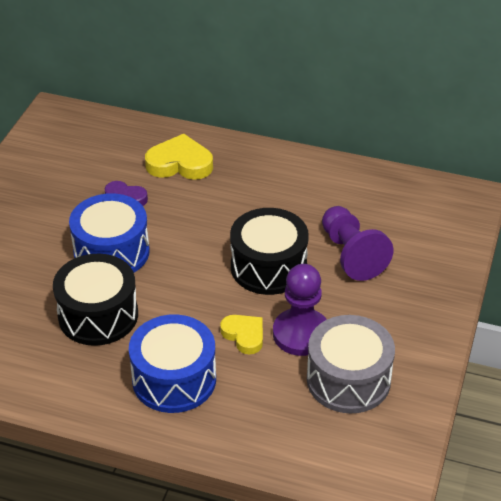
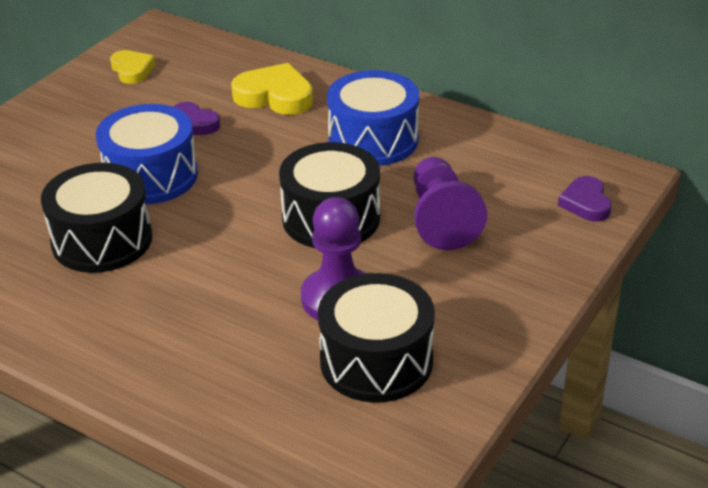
camera: 15 degrees right, 5 degrees down
(174, 379) = (157, 324): blue drum -> blue drum (373, 140)
(244, 335) = (266, 289): yellow heart -> yellow heart (132, 70)
(348, 380) = (376, 361): grey drum -> black drum
(451, 224) = (586, 203): none -> purple heart

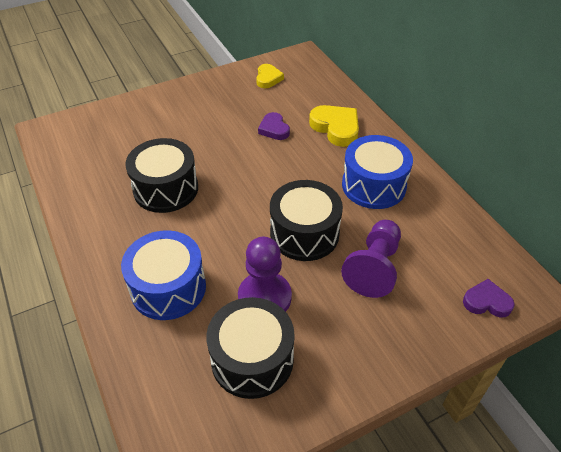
camera: 30 degrees right, 10 degrees up
(151, 176) = (224, 156): blue drum -> blue drum (168, 288)
(586, 203) = (486, 302): purple heart -> purple heart turned 75 degrees clockwise

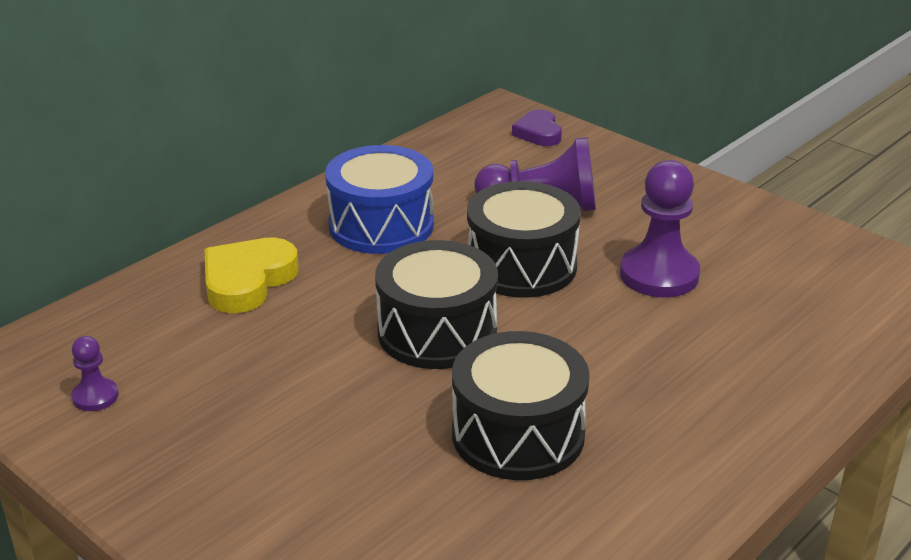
camera: 110 degrees left, 15 degrees down
(168, 288) = (716, 361): blue drum -> none
(252, 359) = (754, 264): black drum -> black drum (437, 332)
(268, 78) = (95, 396): yellow heart -> purple pawn
(274, 129) = (279, 348): purple heart -> none

